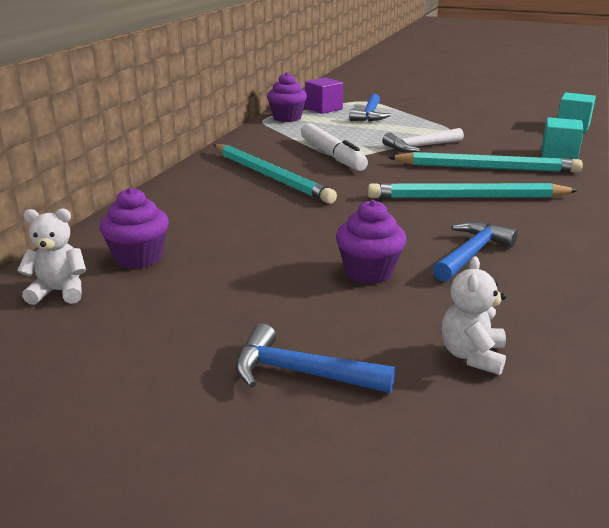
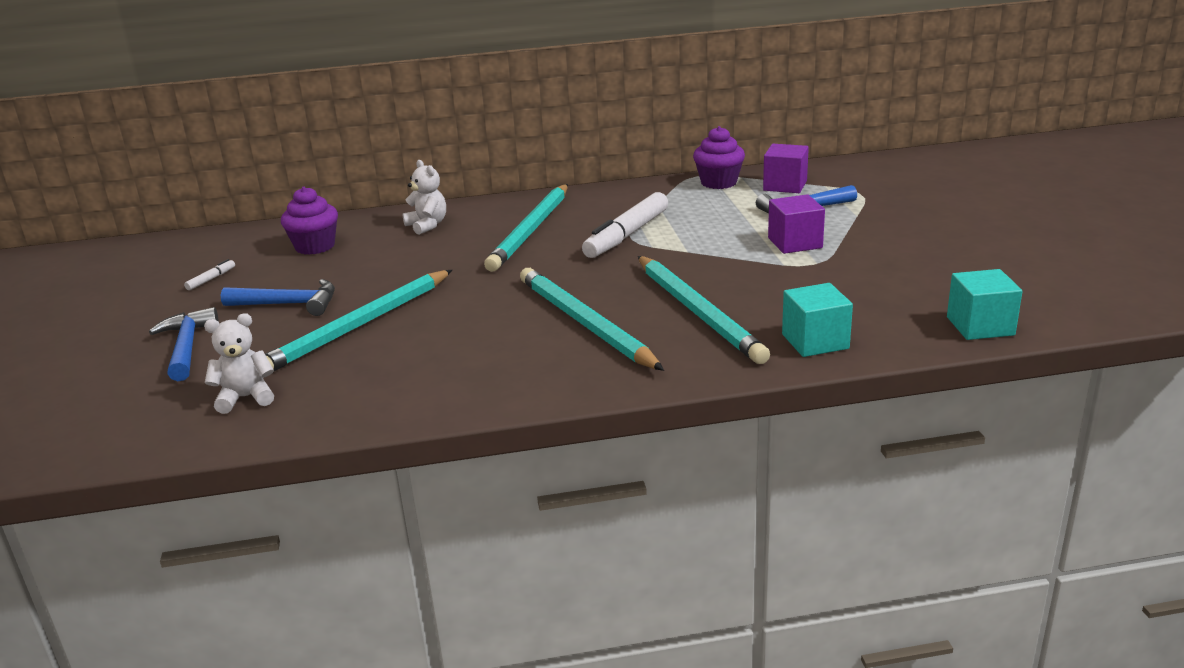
camera: 60 degrees right, 0 degrees up
(59, 292) = (246, 245): white teddy bear -> white teddy bear (427, 225)
(123, 328) = (211, 279): none -> white marker
(369, 272) = (359, 326): purple cupcake -> turquoise pencil
(415, 127) = (795, 243): none -> purple cube
(420, 147) = (721, 263): white hammer -> none
(471, 254) = (437, 357): blue hammer -> blue hammer (289, 304)

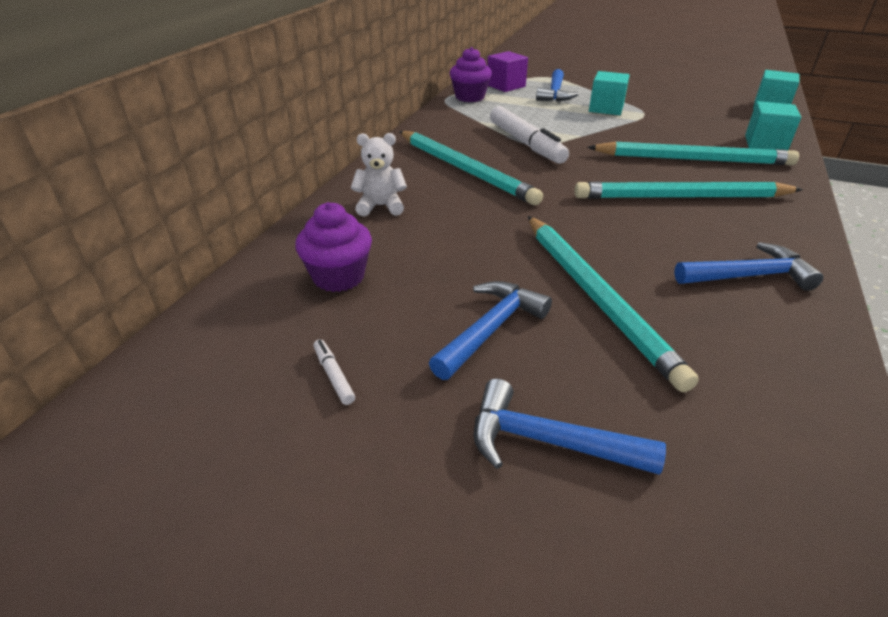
camera: 60 degrees left, 10 degrees up
(246, 398) = (739, 416): white teddy bear -> none
(448, 376) = (748, 276): none -> blue hammer
(795, 243) = (606, 108): purple cube -> turquoise cube

